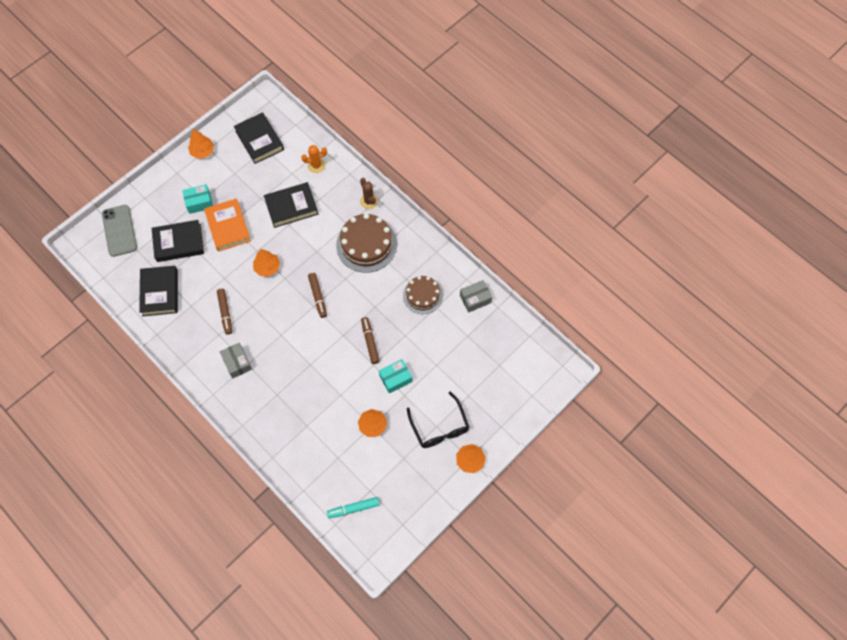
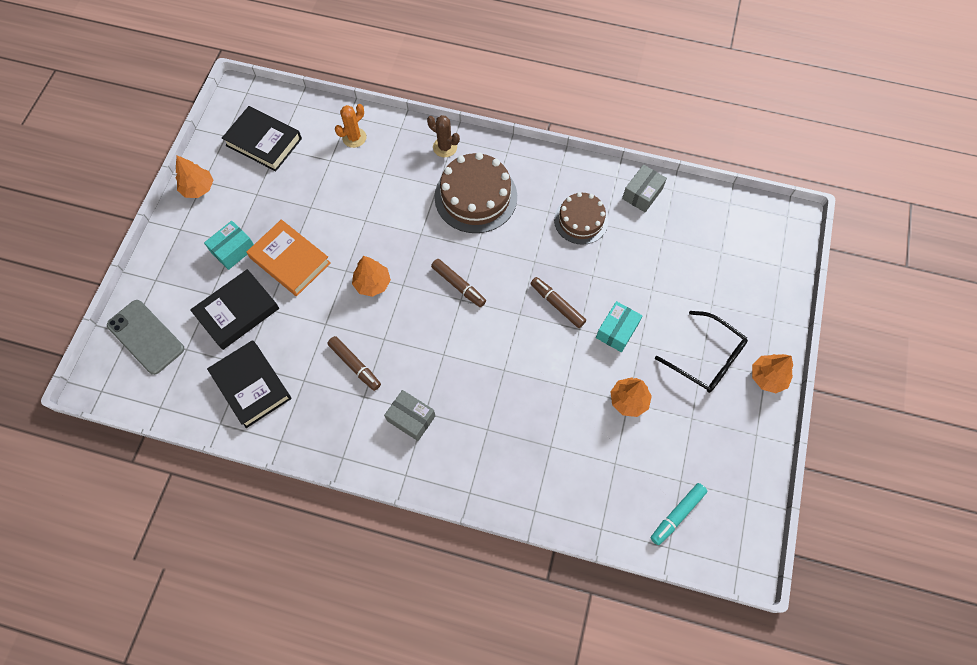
camera: 30 degrees left, 0 degrees up
(291, 207) = (355, 198): black book -> none

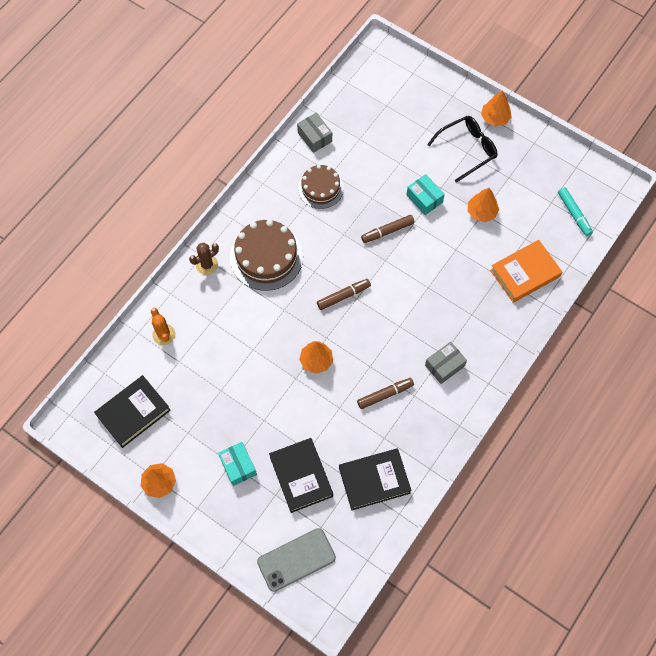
camera: 70 degrees left, 0 degrees up
(290, 260) = (268, 420): orange book -> orange book (525, 273)

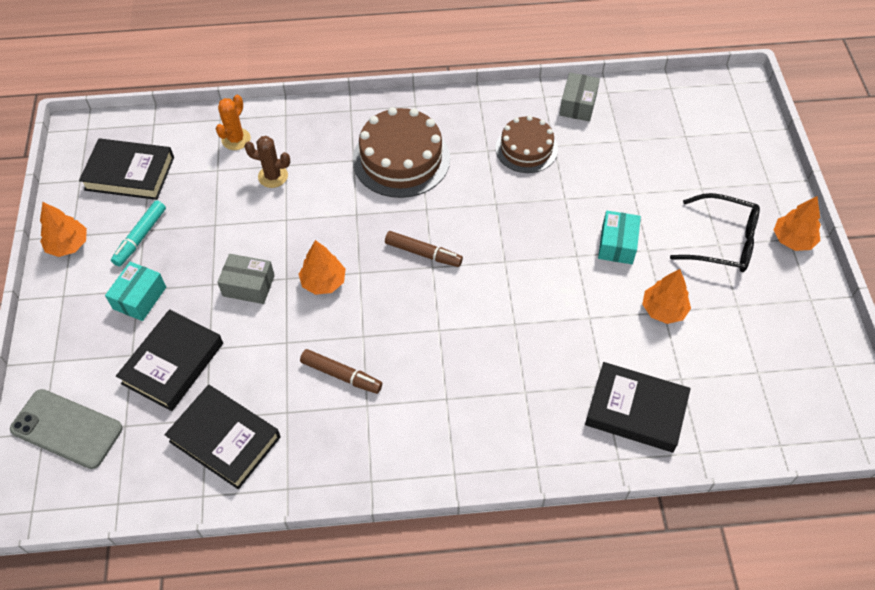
camera: 50 degrees right, 10 degrees down
(207, 265) = (344, 120): brown cactus -> brown cactus (273, 176)
(388, 231) = (541, 239): brown marker -> none
(444, 366) = (433, 410): grey box -> grey box (248, 285)
(525, 273) = (636, 410): orange book -> black book
(574, 213) = (772, 407): turquoise marker -> turquoise marker (141, 237)

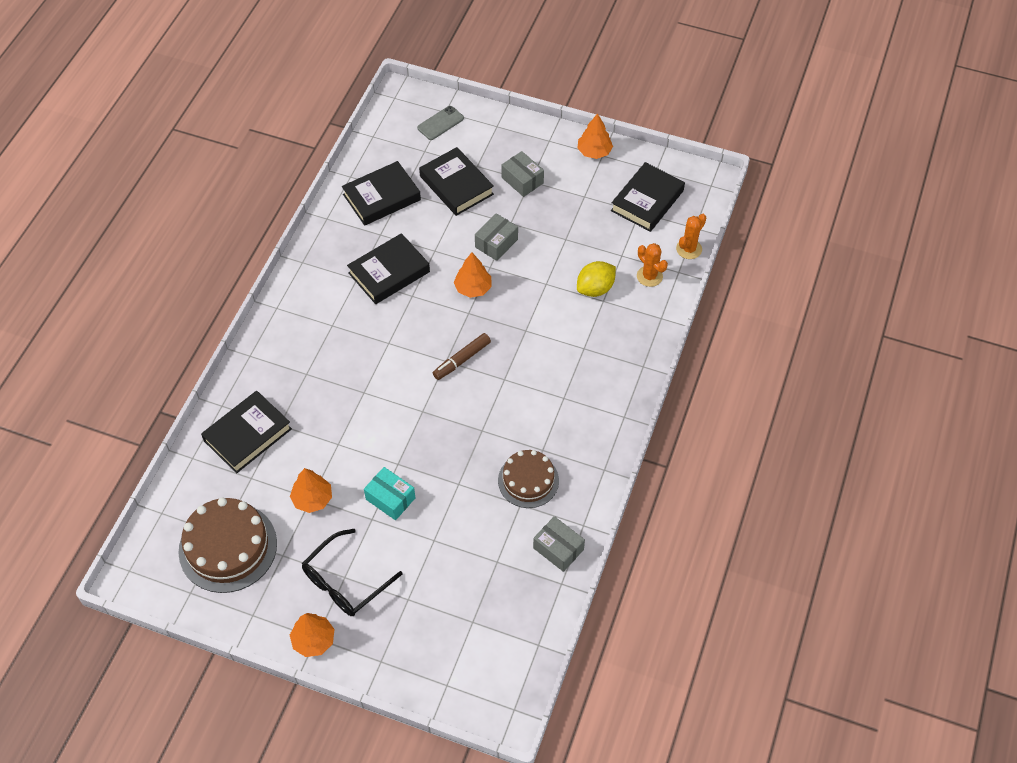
camera: 115 degrees right, 0 degrees up
(67, 429) = (440, 123): grey phone -> grey phone, size x0.64
(139, 298) = (522, 180): turquoise box -> grey box
(141, 237) = (578, 193): turquoise marker -> none
(185, 120) = (689, 249): none -> orange cactus
(273, 176) = (595, 289): brown cactus -> yellow lemon
(341, 375) = (389, 272): brown marker -> black book
(401, 159) = (567, 382): brown cake -> brown cake (228, 547)

